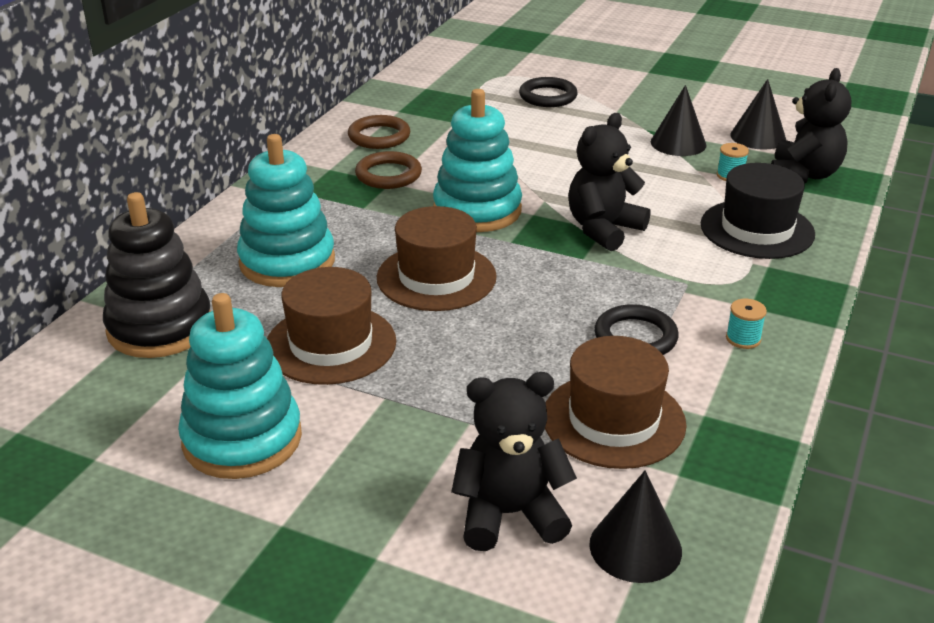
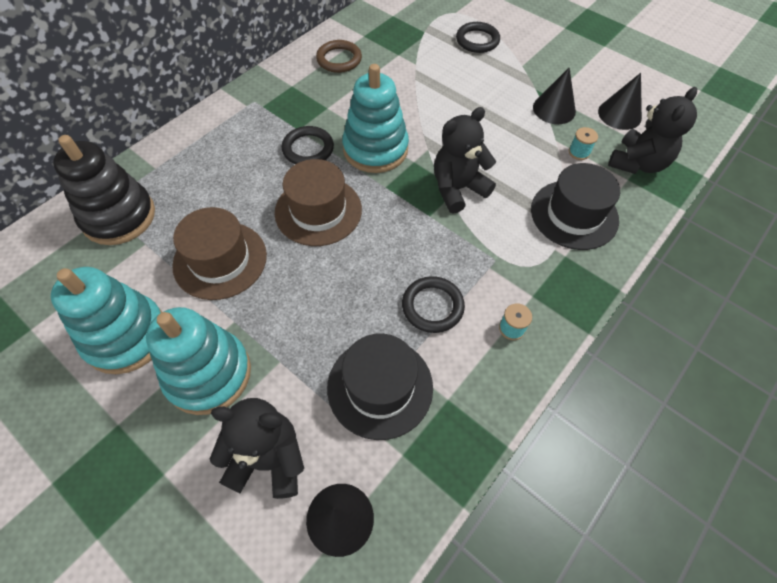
camera: 15 degrees right, 25 degrees up
(287, 262) = (225, 172): turquoise stacking toy -> turquoise stacking toy (208, 374)
(388, 175) = (329, 100): brown ring -> none
(388, 223) = (308, 149): none -> black ring
(613, 420) = (380, 387): brown hat -> black hat

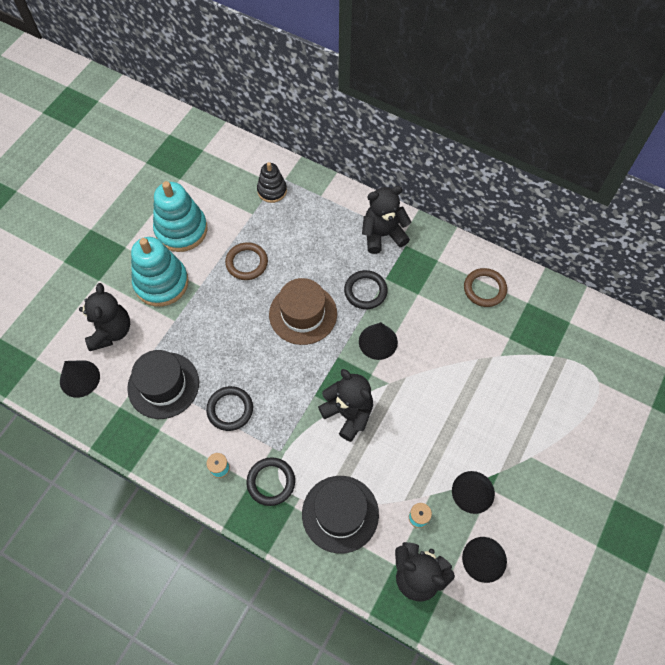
camera: 80 degrees right, 5 degrees up
(119, 216) = (272, 190): black stacking toy -> black stacking toy, size x0.58
(220, 260) = (247, 263): brown hat -> brown ring
(240, 122) = (383, 235): none -> black teddy bear
(375, 149) = (378, 341): turquoise stacking toy -> black cone
(477, 40) = (557, 408): black ring -> black ring (271, 482)

